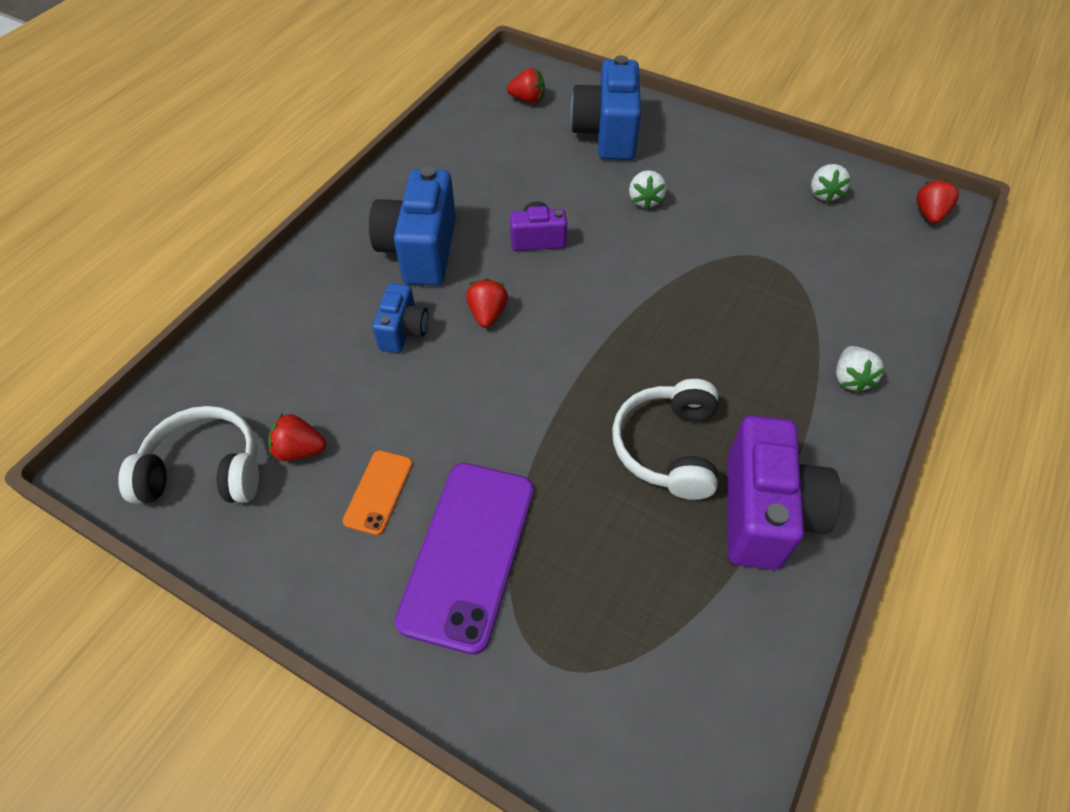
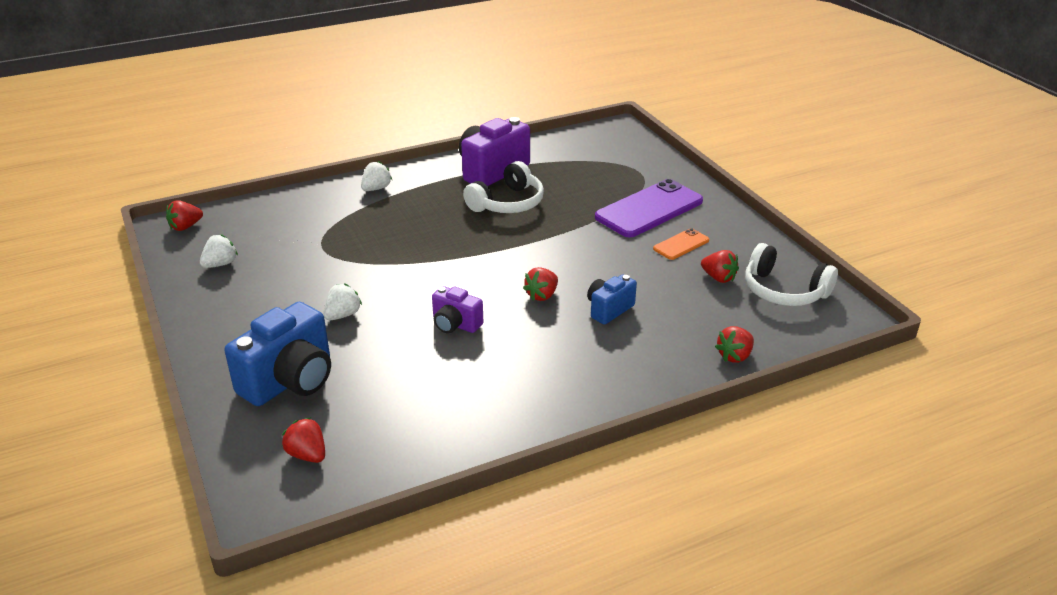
camera: 145 degrees left, 20 degrees down
(238, 335) = (734, 356): none -> red strawberry
(420, 250) = (552, 355): blue camera -> none

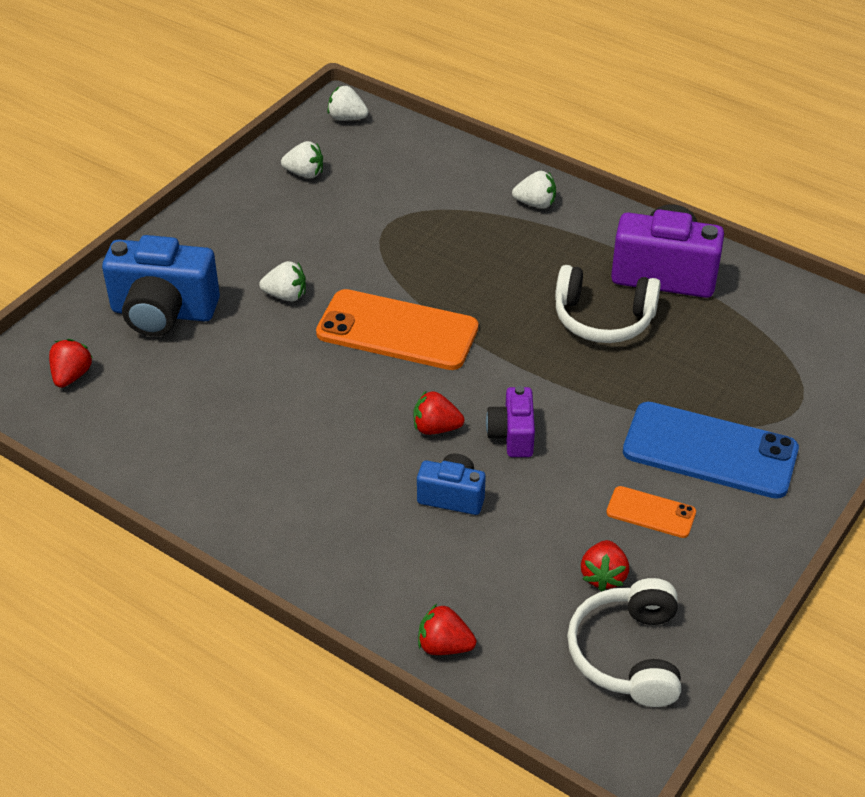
camera: 60 degrees right, 10 degrees up
(185, 227) = (347, 118): red strawberry -> white strawberry
(434, 280) = (397, 331): none -> orange phone
(455, 324) = (330, 383): purple camera -> purple camera (512, 435)
(649, 209) = (710, 451): purple phone -> blue phone

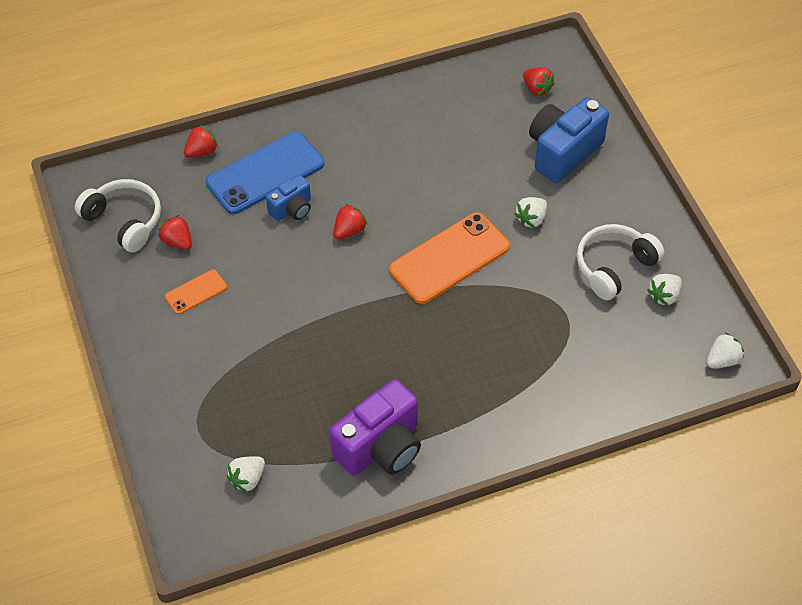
camera: 125 degrees right, 10 degrees up
(512, 435) = (311, 263): purple camera -> none
(535, 204) = (520, 418): white strawberry -> white strawberry (247, 479)
(603, 318) = (367, 377): white headphones -> white headphones (614, 267)
(710, 451) = (210, 354): blue phone -> blue phone (265, 173)

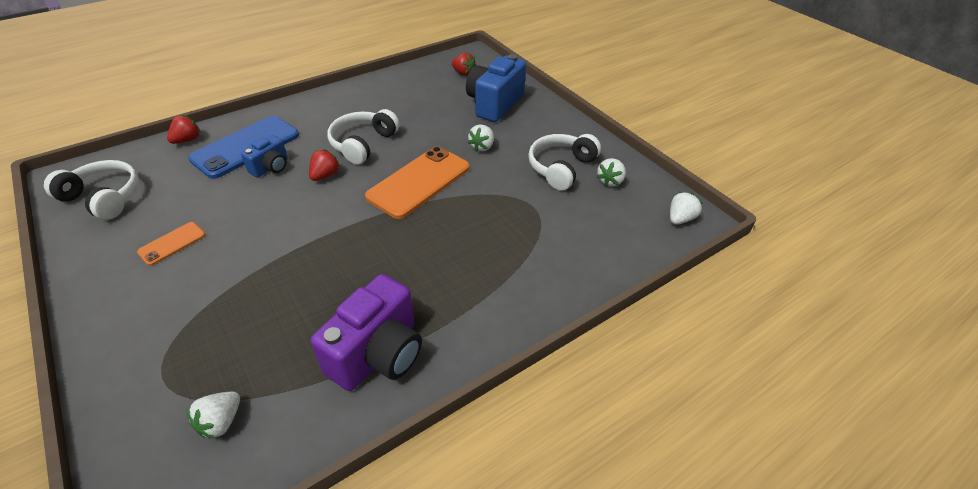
camera: 15 degrees left, 10 degrees down
(177, 242) = (157, 206): red strawberry -> none
(395, 191) = (363, 144): none -> white headphones

